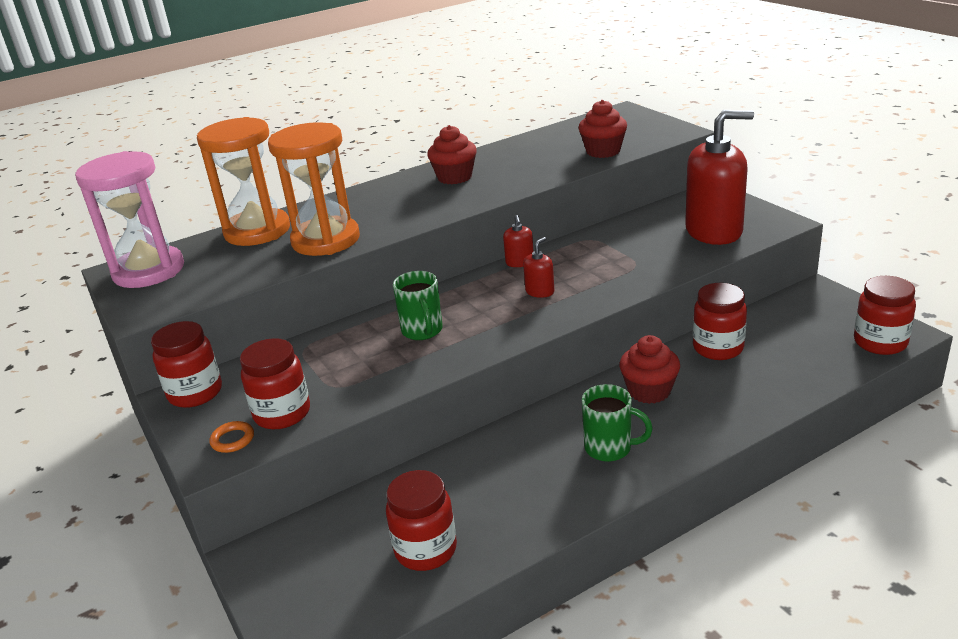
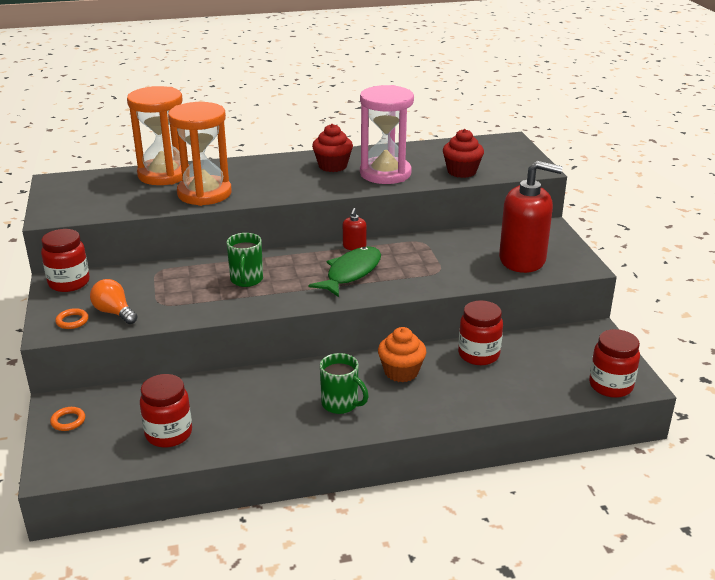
camera: 15 degrees right, 0 degrees up
(149, 271) = (74, 187): pink hourglass -> pink hourglass (385, 173)
(280, 574) = (68, 421): none -> orange ring
(282, 414) = (114, 312): red jar -> orange light bulb
(540, 291) = (351, 273): red soap dispenser -> green fish
(649, 391) = (401, 372): red cupcake -> orange cupcake

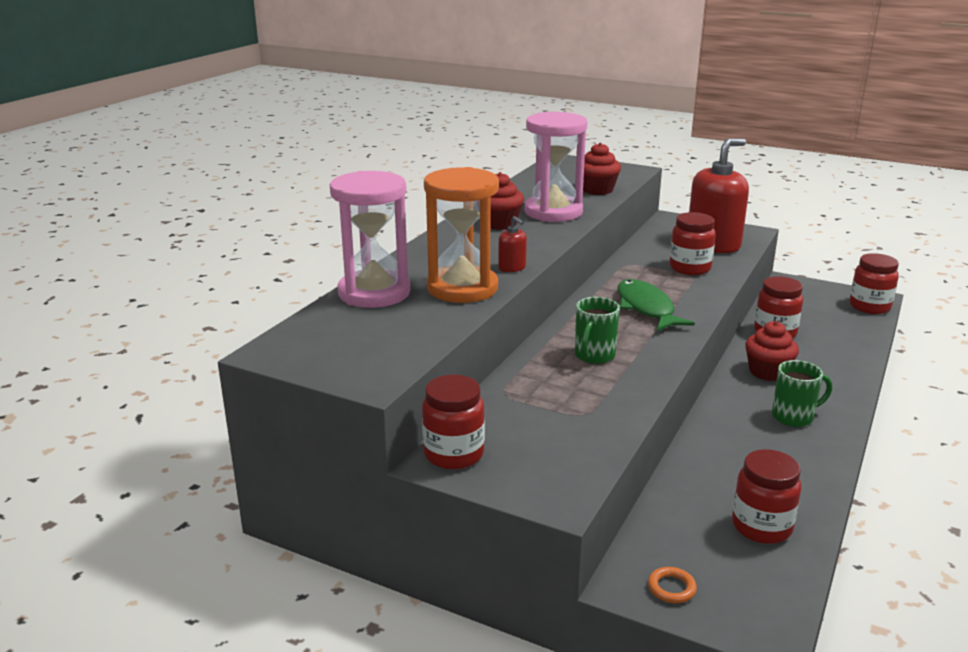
camera: 50 degrees left, 5 degrees down
(72, 321) = (555, 479): orange ring -> none
(114, 312) = (569, 446): orange light bulb -> none
(164, 175) = (374, 293): orange hourglass -> pink hourglass
(246, 280) = (594, 356): green mug -> green mug turned 75 degrees clockwise
(354, 246) = (596, 290): red soap dispenser -> red soap dispenser (512, 268)
(401, 372) = (768, 372): orange cupcake -> red cupcake
(454, 266) = (690, 268): none -> red jar

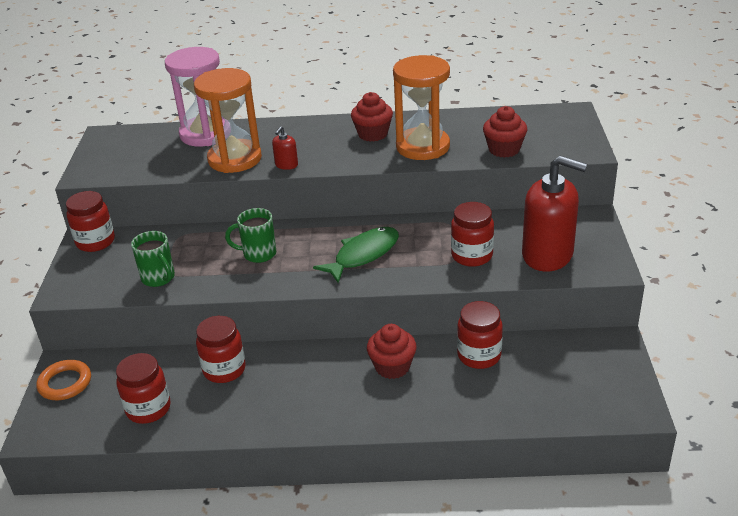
camera: 65 degrees right, 10 degrees up
(553, 212) = (423, 147): pink hourglass -> orange hourglass
(671, 588) = (65, 383): orange ring -> orange ring, size x1.66
(794, 417) = (320, 397): green mug -> green mug (159, 278)
(869, 307) = (607, 409): red jar -> red jar (224, 370)

